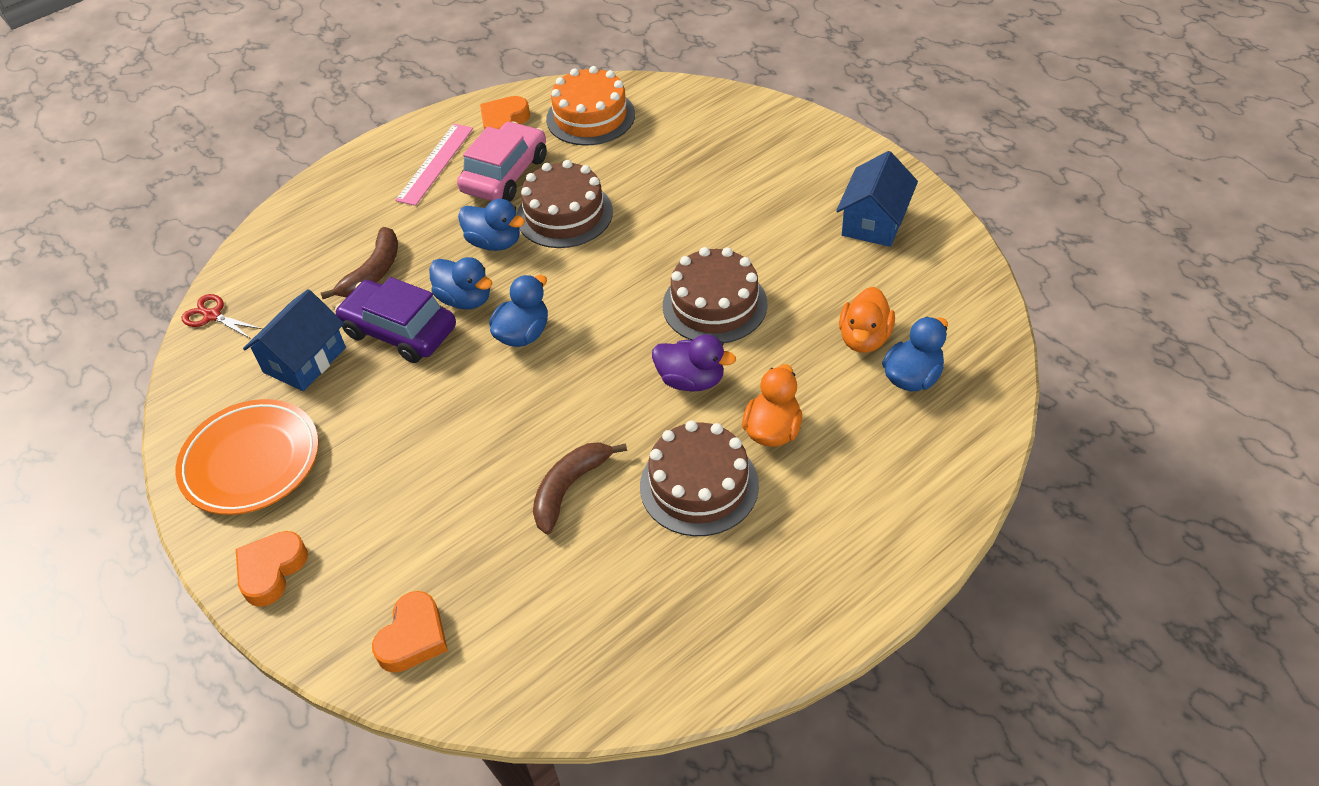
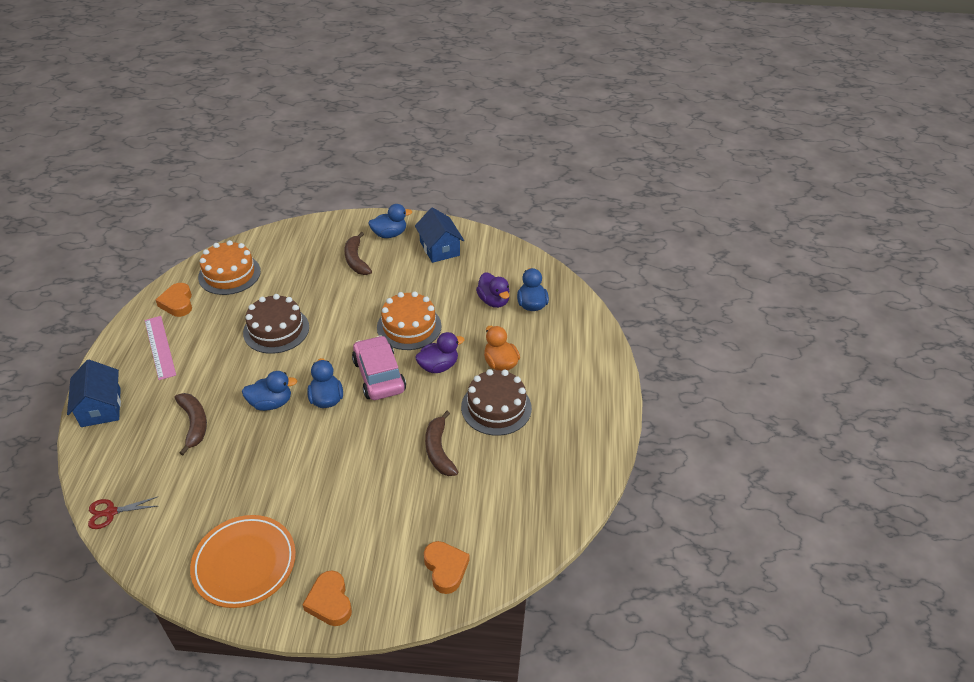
camera: 50 degrees left, 5 degrees down
(304, 360) = (209, 493): blue house -> blue house (101, 407)
(399, 331) = (251, 442): purple car -> none
(494, 242) = (252, 366): blue duck -> blue duck (389, 234)
(505, 174) = (214, 329): pink car -> pink car (379, 375)
(714, 305) = (409, 326): brown cake -> orange cake
(749, 178) = (356, 260): none -> brown banana
(864, 338) = (493, 301): orange duck -> purple duck

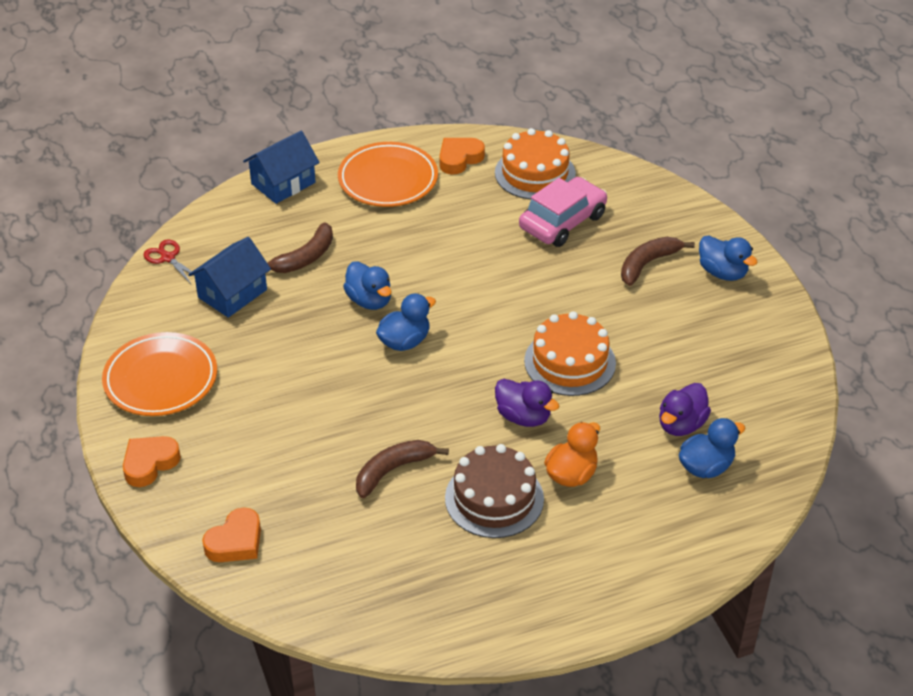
camera: 65 degrees right, 0 degrees up
(159, 347) = (388, 179): pink ruler -> orange plate
(276, 330) = (478, 252): brown cake -> none
(379, 375) = (470, 370): pink car -> pink car (562, 221)
(439, 248) = (738, 331): blue house -> blue house (232, 293)

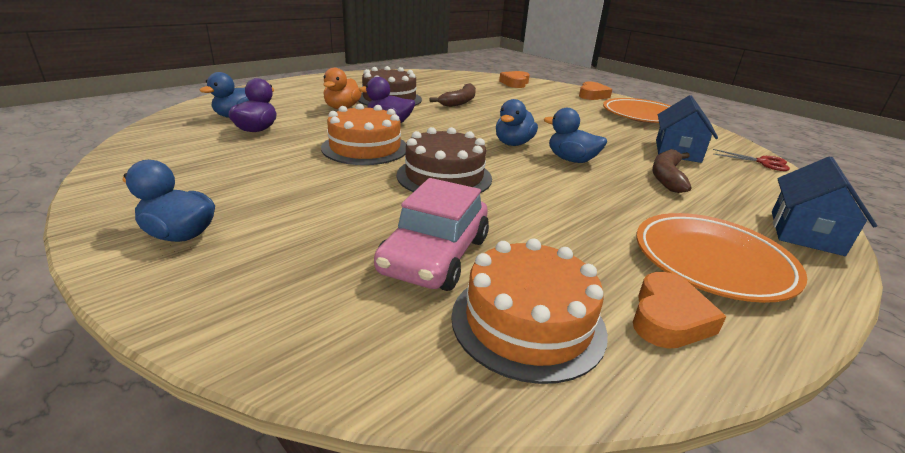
camera: 155 degrees right, 15 degrees down
(513, 299) = (444, 176): none -> brown cake
(648, 264) = (294, 227): brown banana -> none

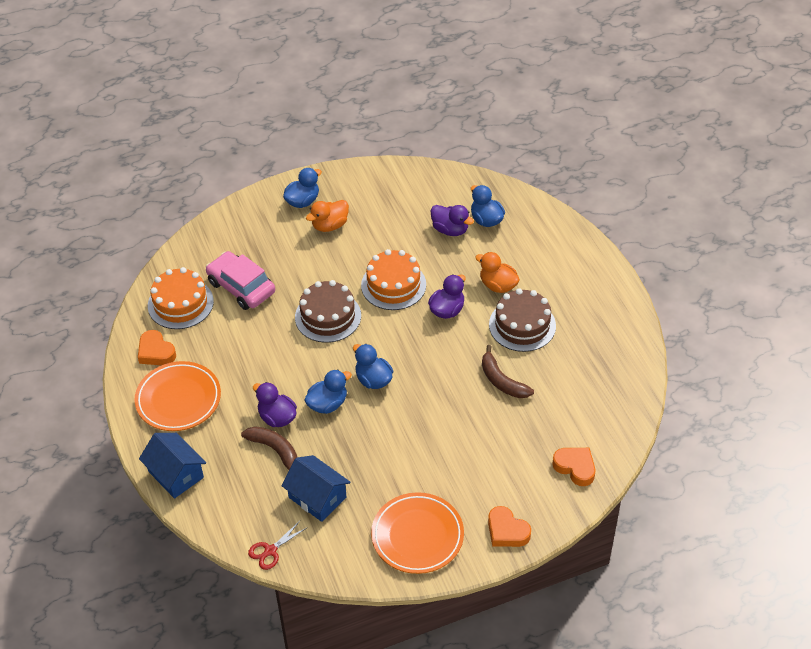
camera: 115 degrees right, 20 degrees up
(251, 200) = (330, 225): none -> orange duck
(627, 183) = (277, 417): none -> purple duck

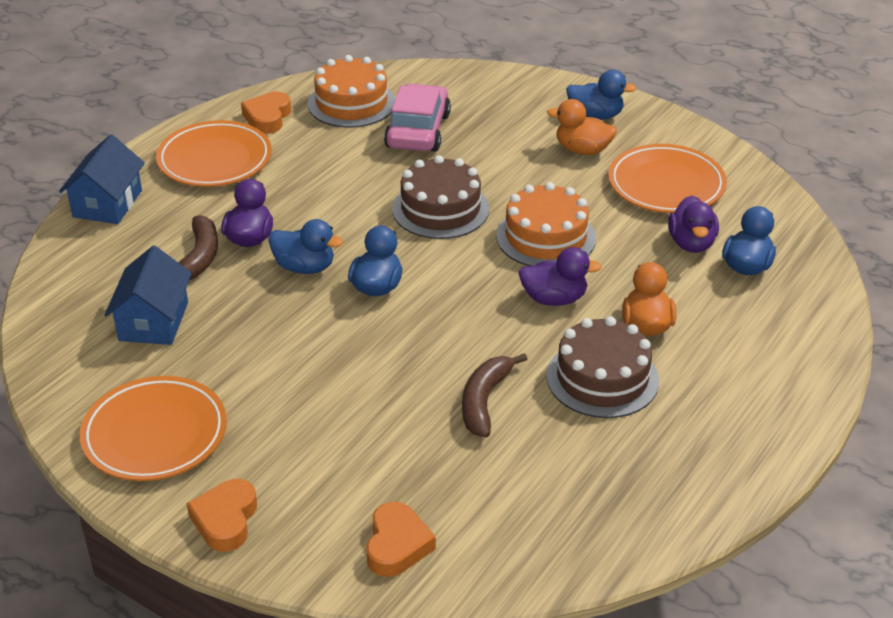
camera: 55 degrees right, 10 degrees down
(270, 551) = (46, 319): red scissors -> none
(393, 210) = (666, 185): none -> orange plate

